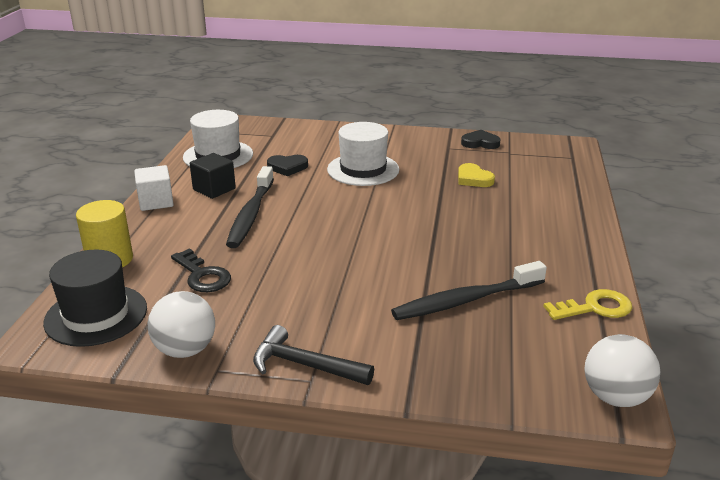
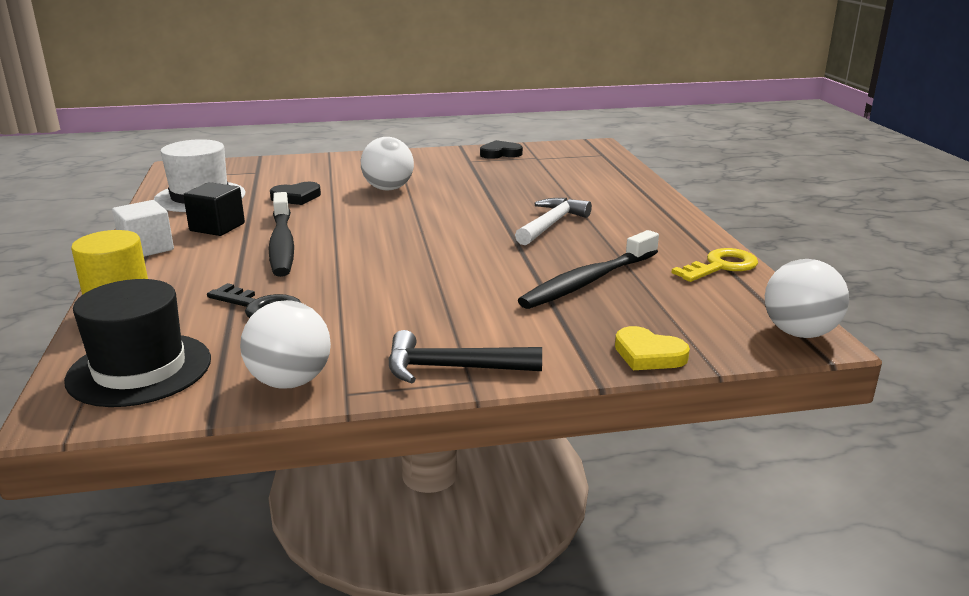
camera: 20 degrees left, 5 degrees down
(363, 169) = (388, 189): white hat -> white ball
(473, 179) = (516, 182): yellow heart -> yellow heart (648, 354)
(473, 232) = (551, 224): none -> white hammer

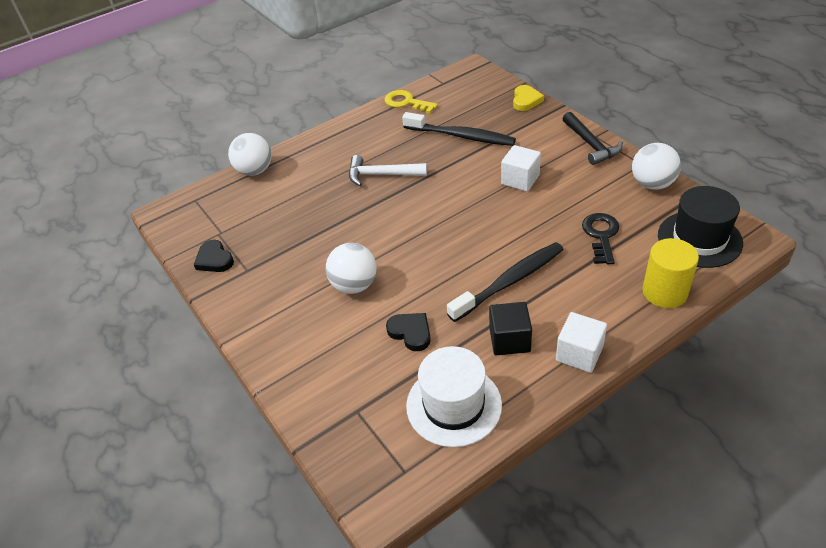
camera: 110 degrees left, 20 degrees up
(438, 292) = (520, 180): none -> white cube
(799, 333) = (469, 71): white ball -> white ball (255, 171)

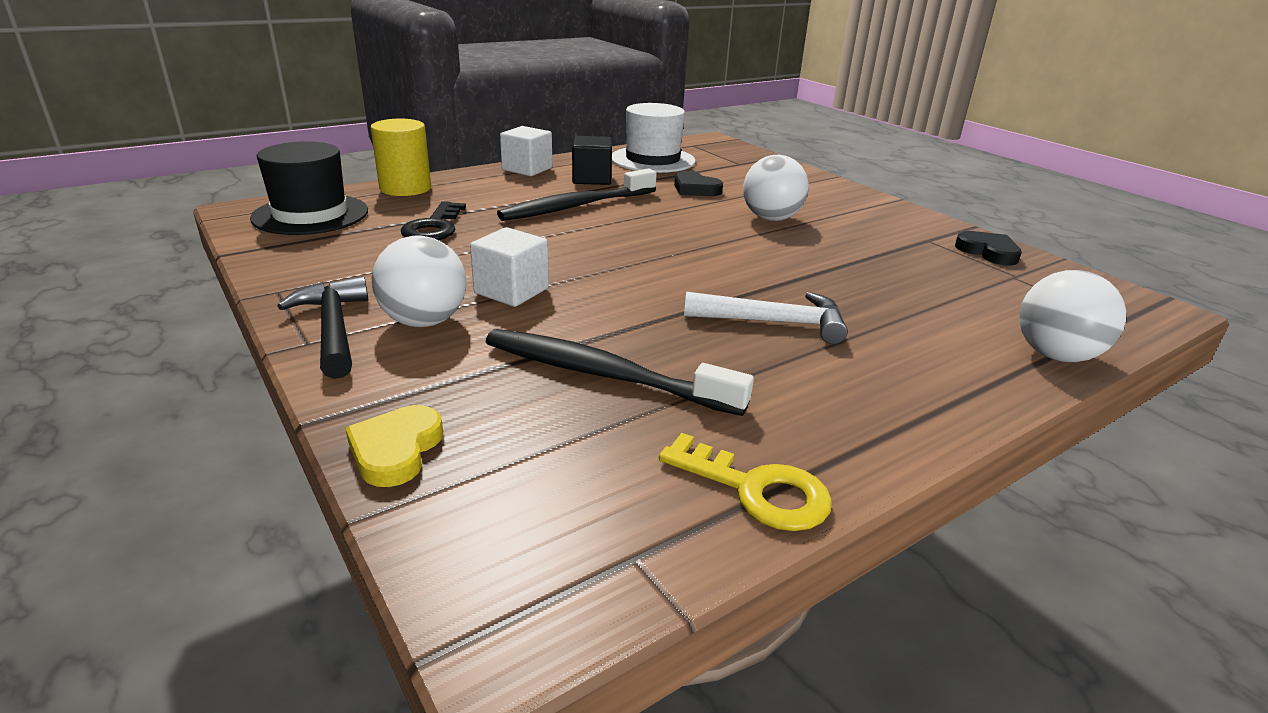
camera: 175 degrees right, 15 degrees down
(652, 184) = (296, 265): white ball -> white ball (424, 321)

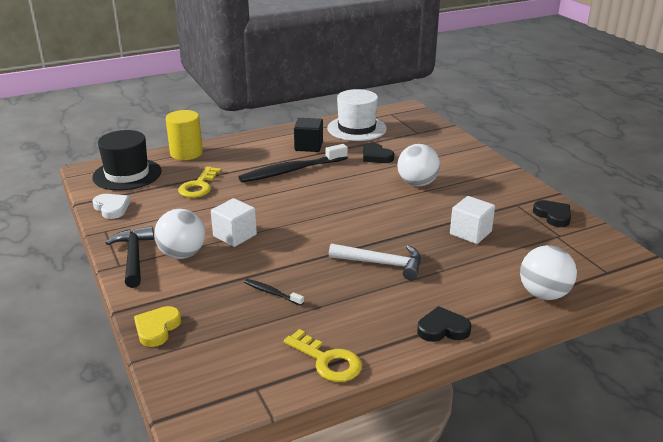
camera: 10 degrees right, 0 degrees up
(287, 259) = (112, 208): none -> white heart
(434, 227) = (199, 186): black key -> yellow key
(527, 169) = (268, 137): white cube -> white cube (470, 233)
(605, 375) = (272, 293): black toothbrush -> black toothbrush, size x0.46
(932, 418) = (443, 329): none -> black heart

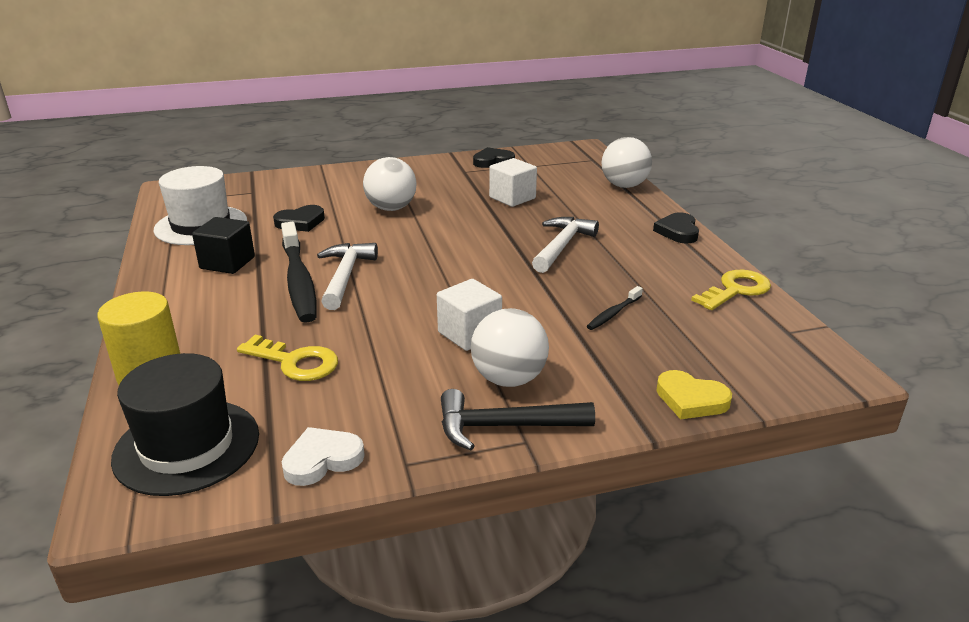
camera: 80 degrees left, 0 degrees up
(301, 184) = (345, 276): none -> white hammer

